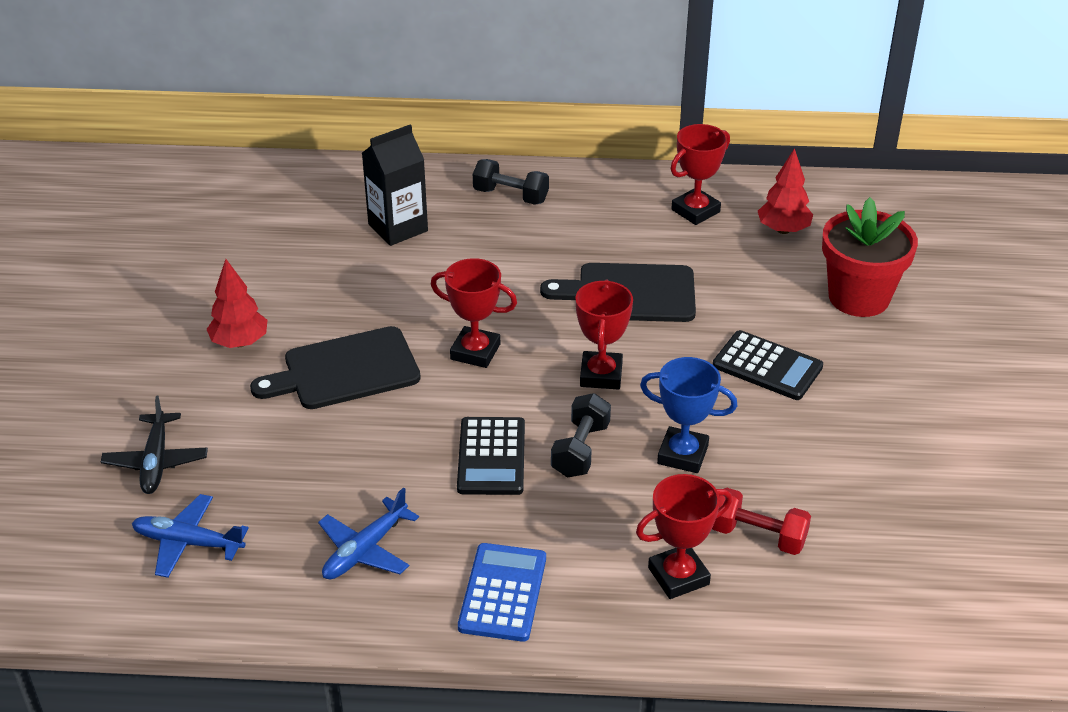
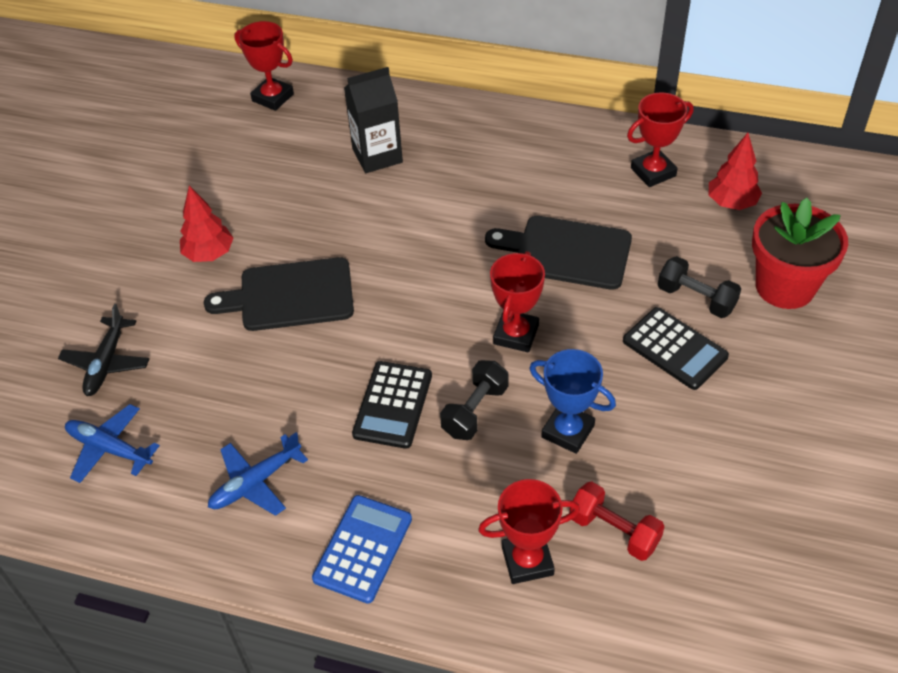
camera: 15 degrees right, 10 degrees up
(475, 352) = (409, 293): red trophy -> red trophy (273, 97)
(511, 196) = (487, 135): black dumbbell -> black dumbbell (696, 299)

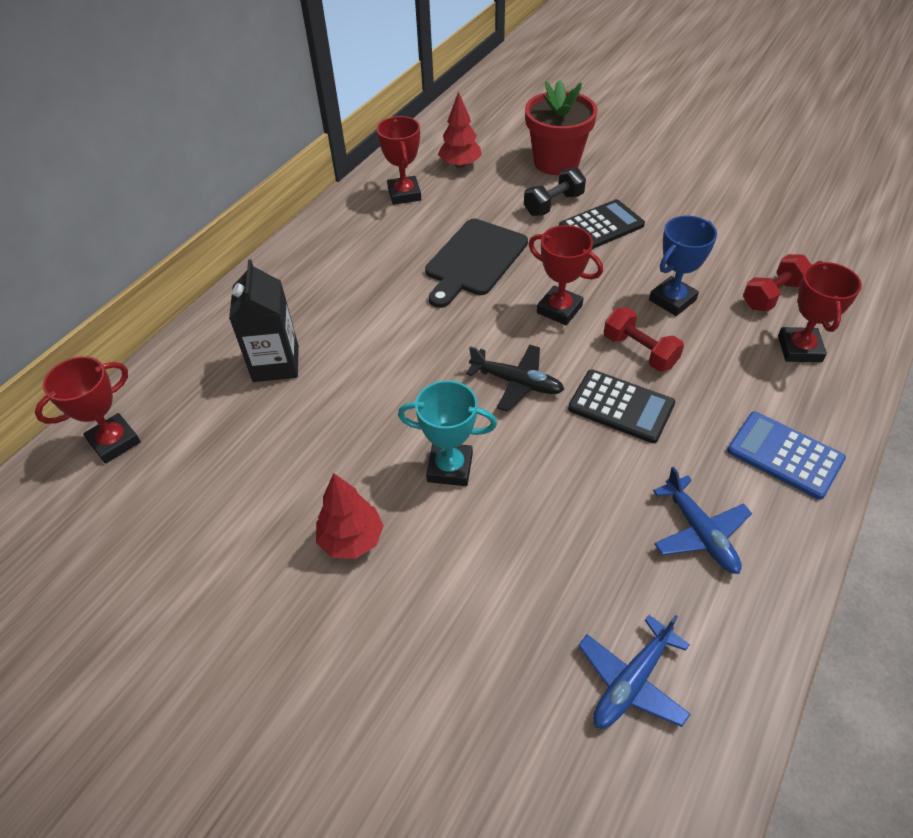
camera: 75 degrees left, 0 degrees up
(107, 363) = (492, 675): black plane -> black plane (516, 382)
(290, 295) = (450, 467): black cutting board -> turquoise trophy
(475, 411) = (639, 351): black dumbbell -> red dumbbell

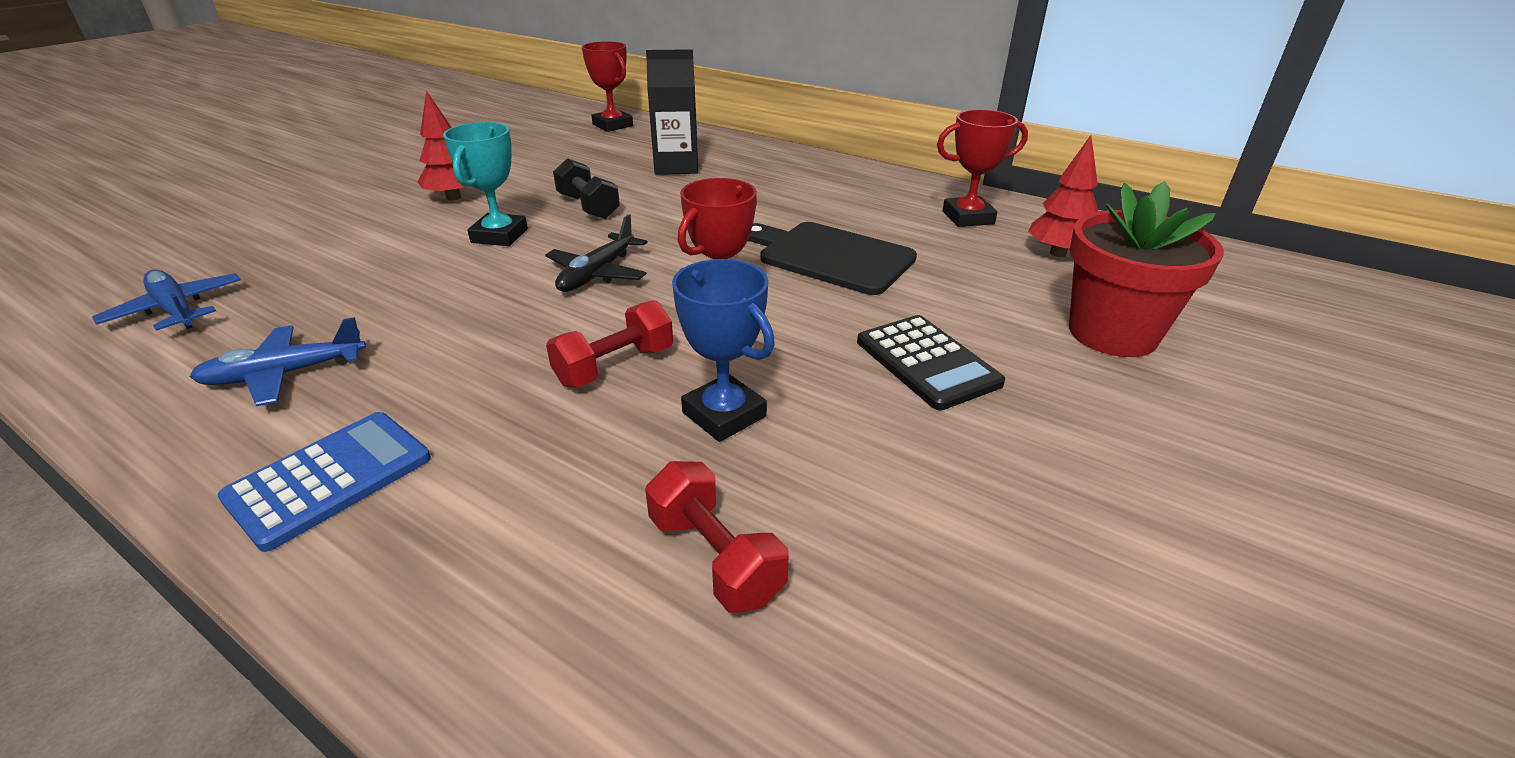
camera: 90 degrees right, 15 degrees down
(553, 204) = (979, 322): black dumbbell -> black dumbbell (588, 207)
(621, 406) = (519, 340): black calculator -> none
(799, 349) = (546, 562): red trophy -> none

